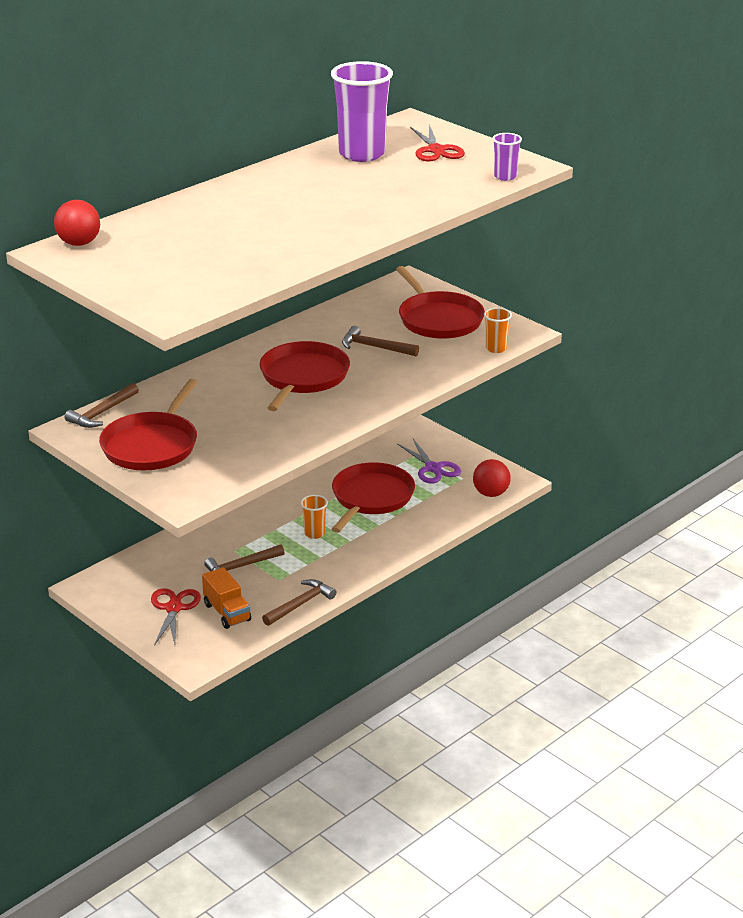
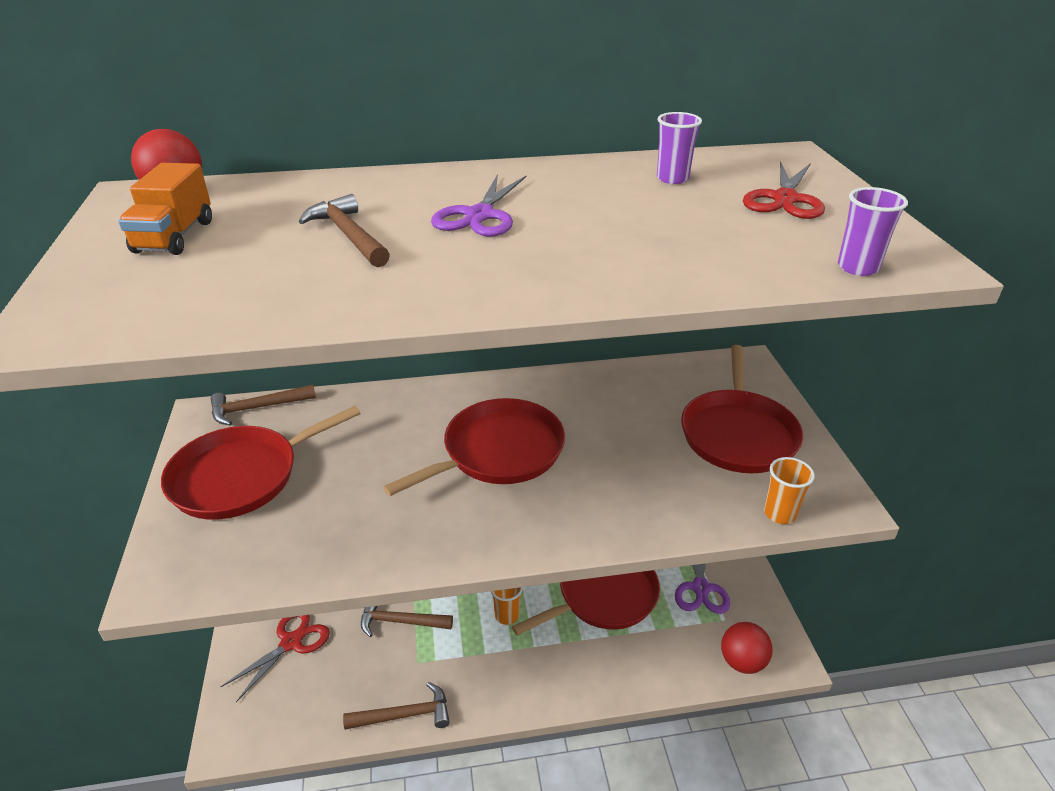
camera: 35 degrees right, 5 degrees up
(227, 612) = (328, 680): orange truck -> orange truck (174, 237)
(287, 204) = (480, 215): none -> purple scissors
(362, 154) = (672, 178): purple cup -> purple cup, size x0.47
(374, 347) = (622, 443): brown hammer -> brown hammer (348, 235)

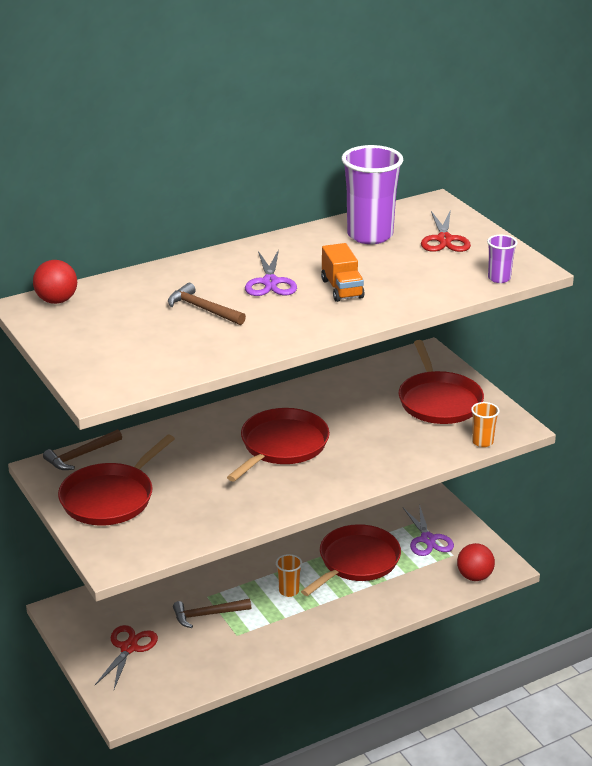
camera: 20 degrees left, 5 degrees down
(174, 237) = (96, 329): orange truck -> orange truck (342, 289)
(405, 715) = (247, 665): brown hammer -> none
(672, 178) = (370, 235): purple cup -> purple cup, size x2.13

